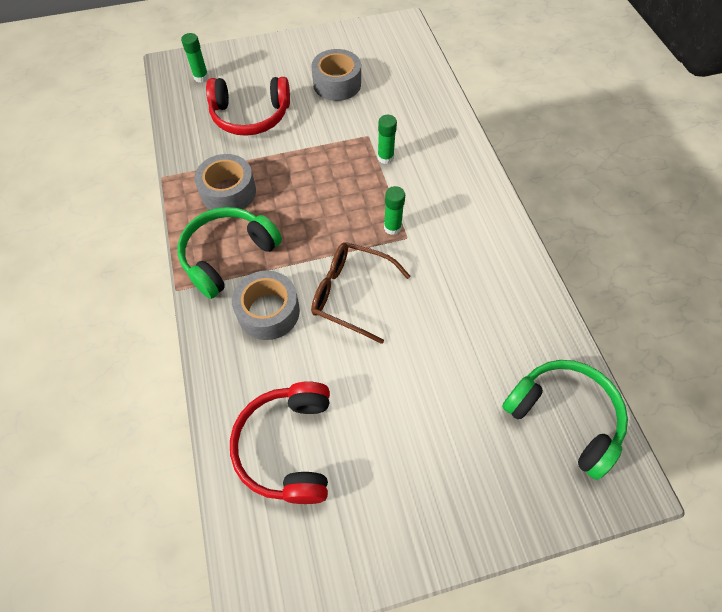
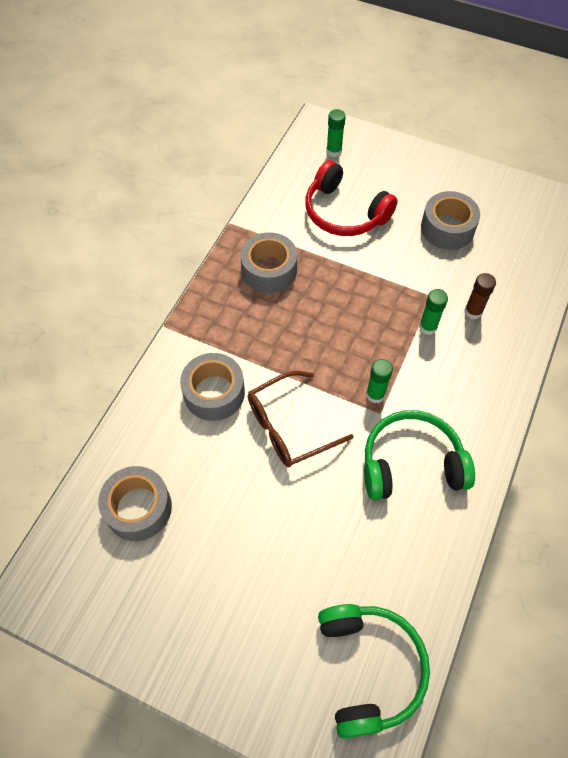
camera: 40 degrees right, 0 degrees up
(228, 255) = (223, 324): green headphones -> green headphones (411, 463)
(288, 446) = (138, 508): red headphones -> grey tape
(351, 294) = (289, 426): brown glasses -> brown glasses turned 90 degrees counterclockwise
(406, 128) = (473, 312): none -> brown glue stick

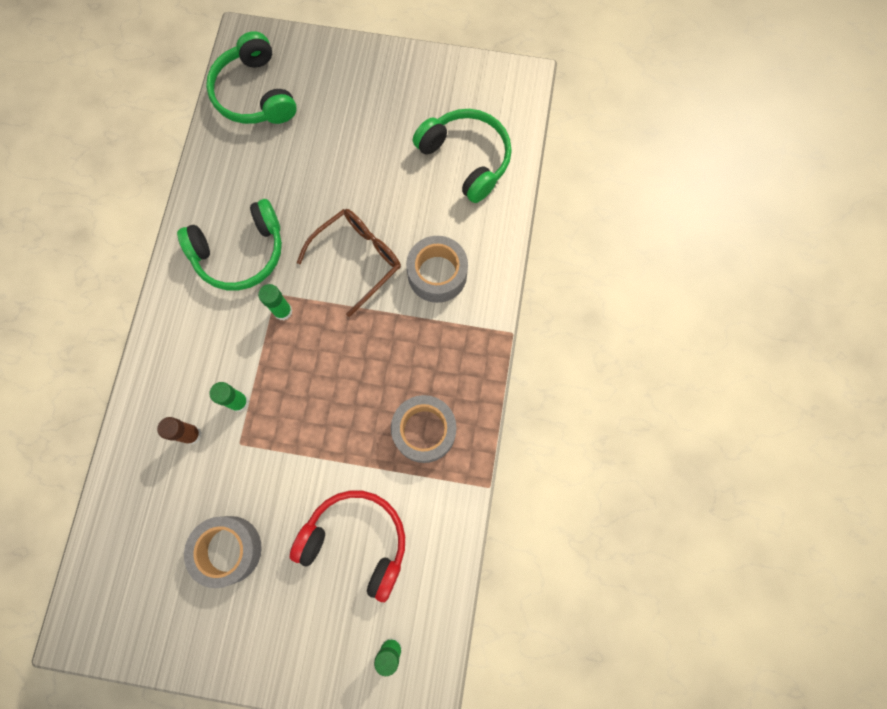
camera: 165 degrees right, 15 degrees up
(138, 508) = (466, 159): grey tape -> green headphones

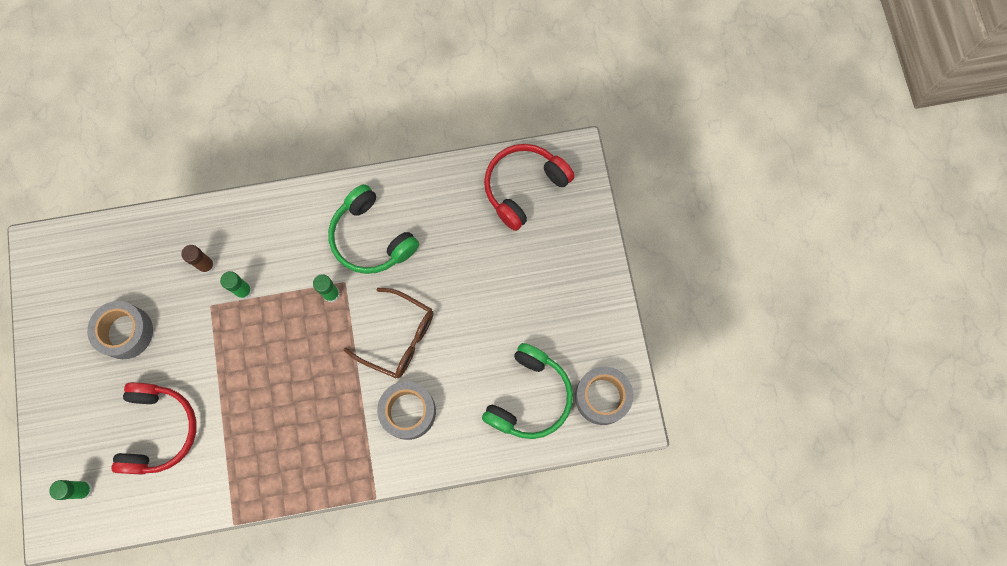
camera: 70 degrees right, 0 degrees up
(255, 94) = (524, 187): green headphones -> red headphones
(424, 431) = (265, 452): grey tape -> grey tape (602, 397)

